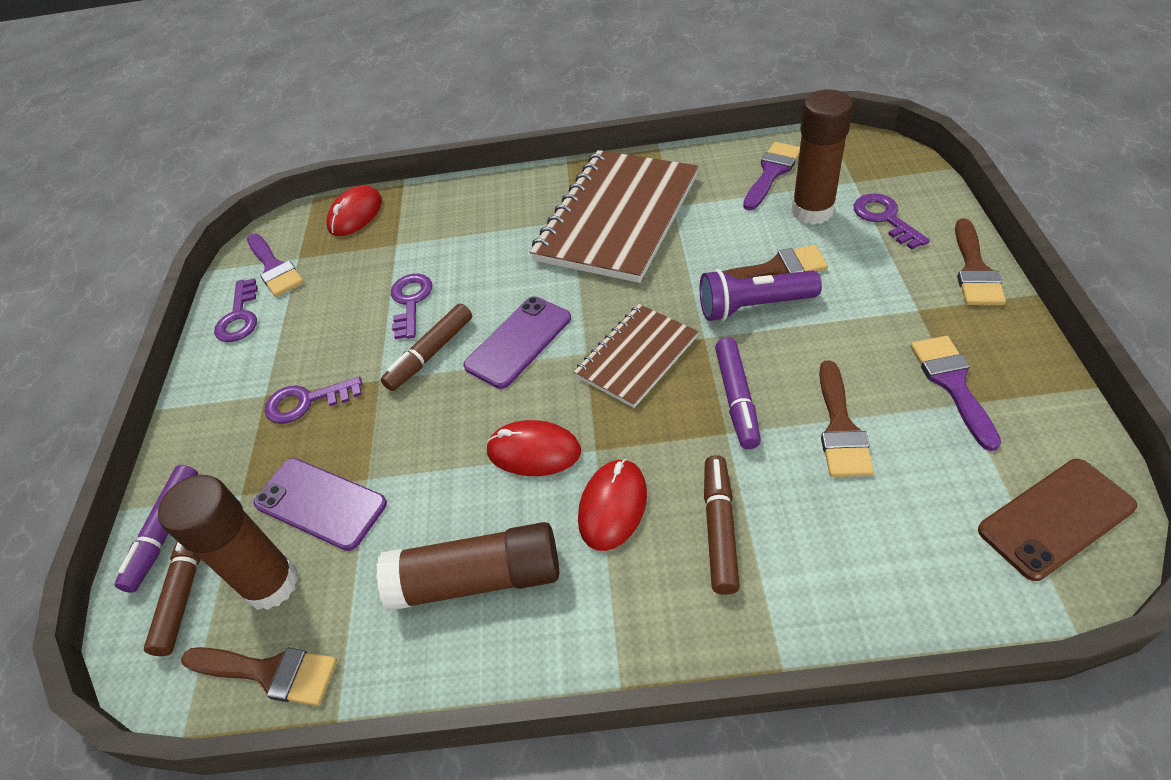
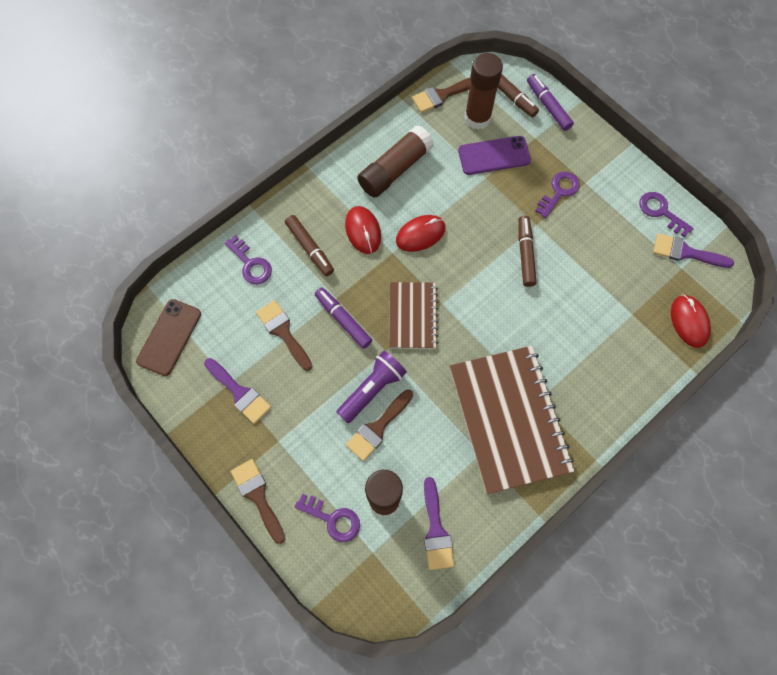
camera: 135 degrees right, 20 degrees up
(410, 302) = (573, 278): purple key -> purple key (251, 264)
(518, 342) = (484, 288): purple phone -> none

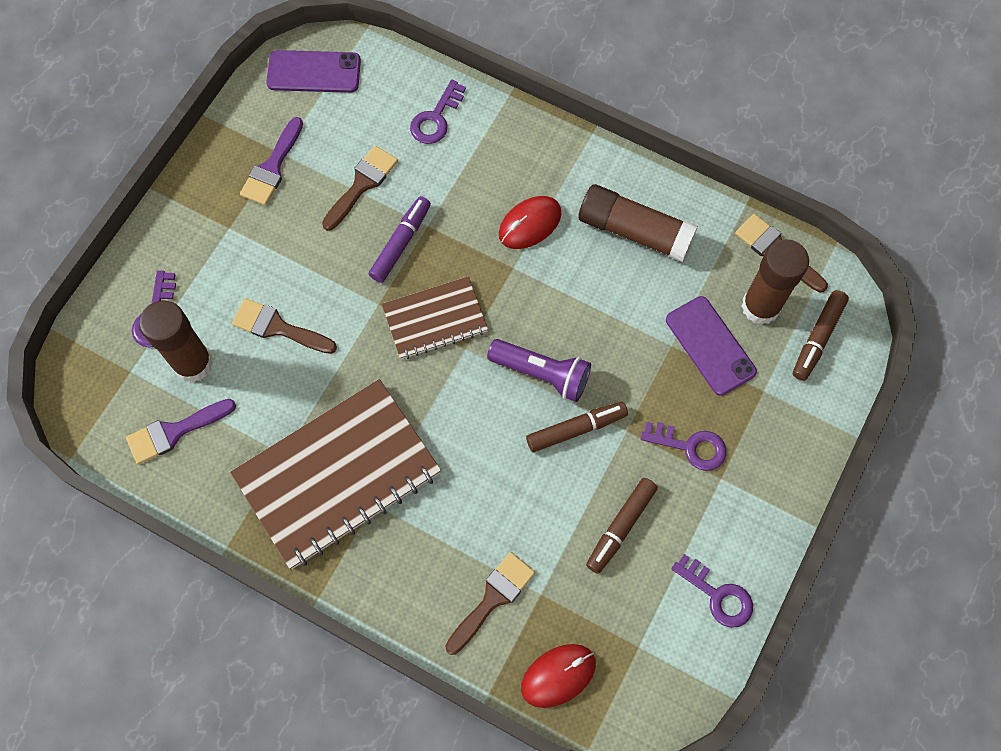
camera: 70 degrees right, 0 degrees up
(169, 337) = (314, 72): brown phone -> purple phone
(258, 496) = (160, 230): brown brush -> brown brush (493, 598)
(310, 248) = (481, 173): brown marker -> brown marker (620, 527)
(372, 389) = (323, 305): purple flashlight -> purple flashlight (542, 374)
(420, 234) = (552, 292): red mouse -> none
(548, 106) = (825, 393): purple marker -> none
(661, 212) = (718, 595): purple key -> purple key turned 105 degrees clockwise
(686, 252) = (666, 646): purple brush -> none

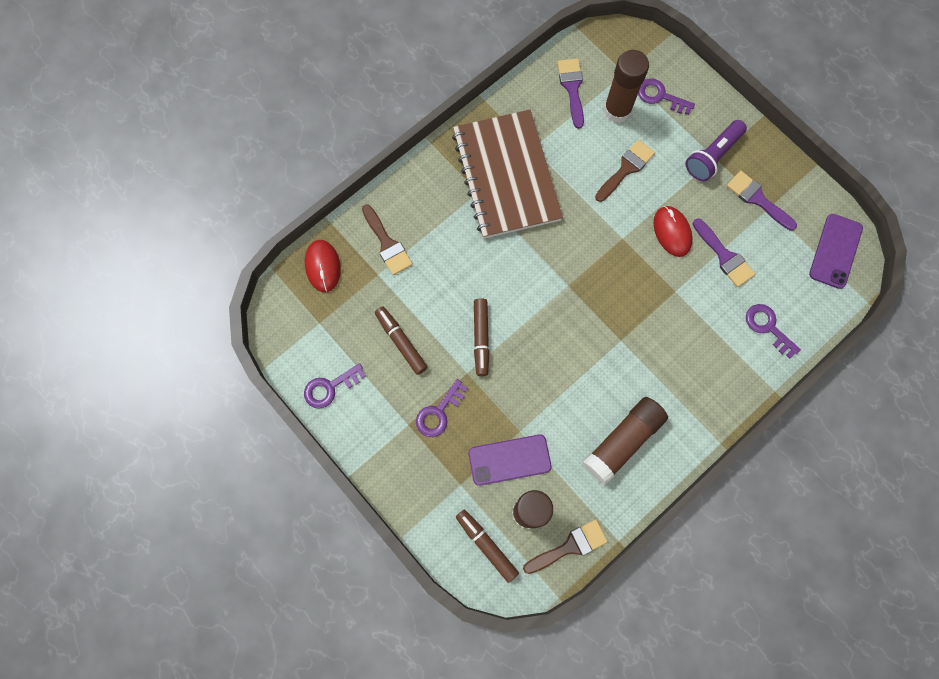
camera: 110 degrees right, 5 degrees up
(362, 184) = (724, 256): brown brush -> purple brush
(401, 243) = (666, 268): purple marker -> none
(435, 319) = (597, 272): brown notebook -> none
(530, 224) = (653, 365): red mouse -> red mouse (672, 232)
(542, 374) = (530, 330): purple flashlight -> purple flashlight (712, 156)

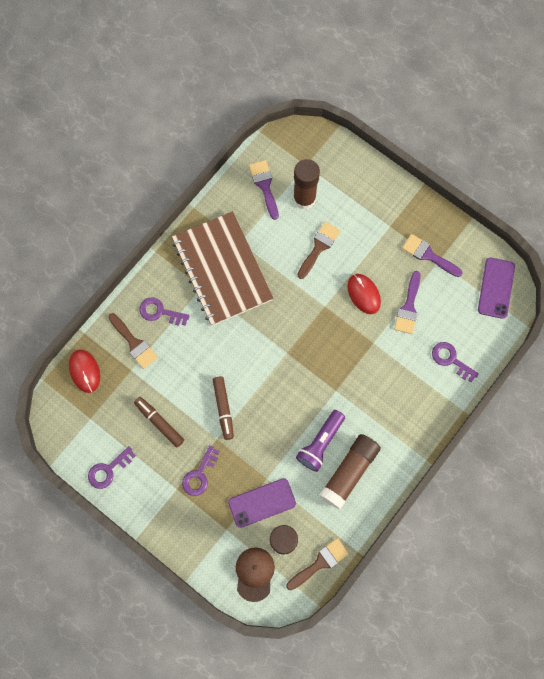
camera: 10 degrees left, 0 degrees up
(486, 545) = (254, 574): brown marker -> brown cap
(660, 96) = (337, 181): purple key -> purple key (160, 312)
(712, 156) = (387, 225): purple flashlight -> purple flashlight (320, 443)
(724, 256) = (408, 307): purple brush -> purple brush turned 60 degrees clockwise

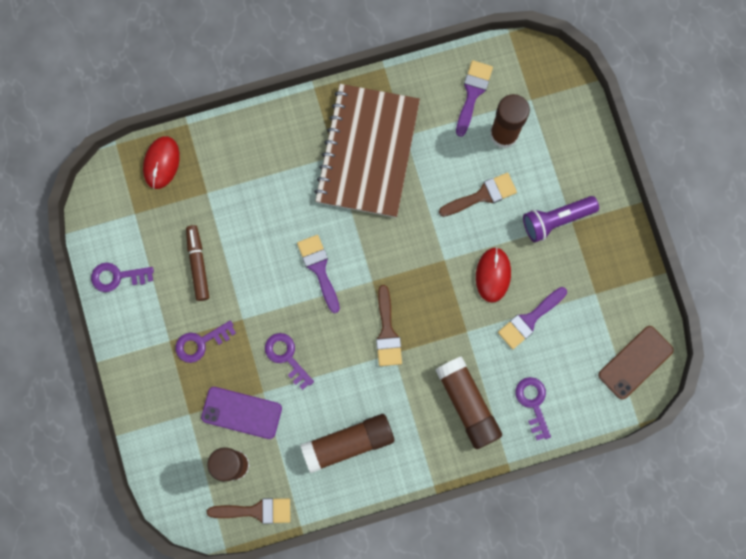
camera: 35 degrees right, 5 degrees up
(134, 343) = (228, 168): brown brush -> brown brush (387, 332)
(160, 312) = (275, 153): purple key -> purple key (286, 357)
(223, 409) = (269, 294): brown marker -> none
(254, 574) = (186, 476): brown cap -> none
(320, 443) = (340, 395): purple flashlight -> purple flashlight (556, 220)
(409, 390) = (467, 404): none -> brown glue stick
(428, 255) = (589, 280): purple brush -> purple brush (319, 268)
(496, 288) = (635, 362): purple phone -> brown phone

